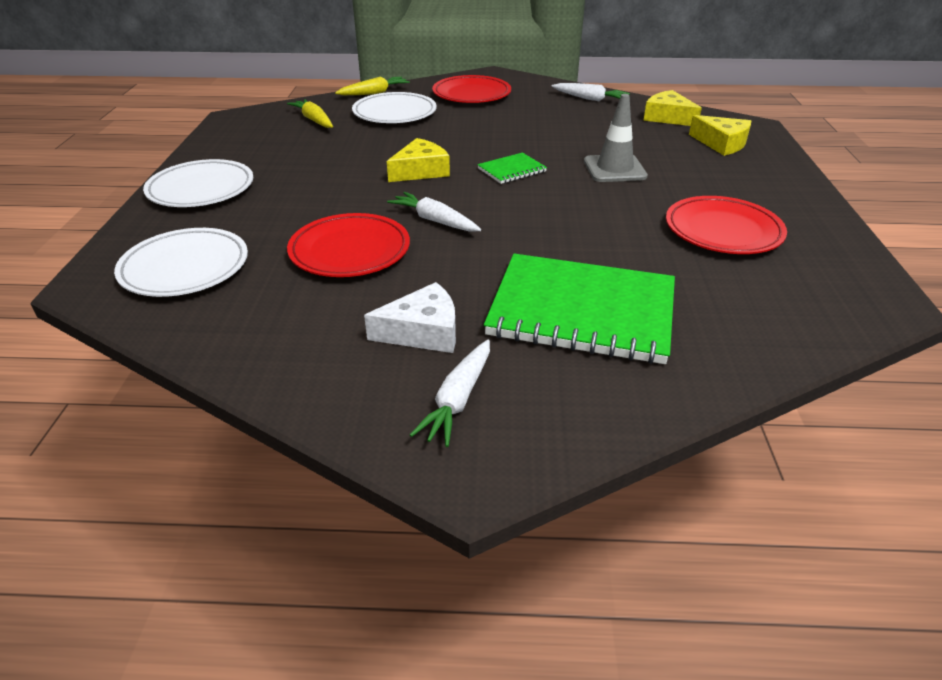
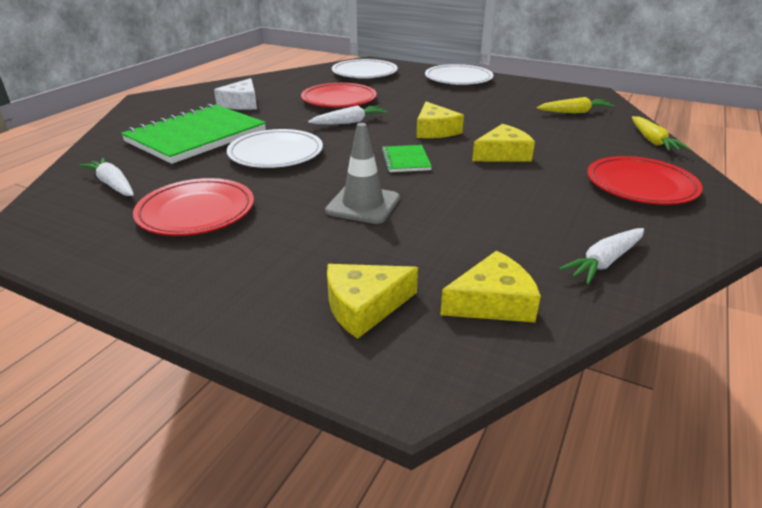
camera: 115 degrees right, 5 degrees down
(394, 113) = (583, 141): white plate -> white plate (276, 154)
(456, 136) = (503, 154): none -> yellow cheese
(457, 400) = (187, 102): white carrot -> white carrot (113, 184)

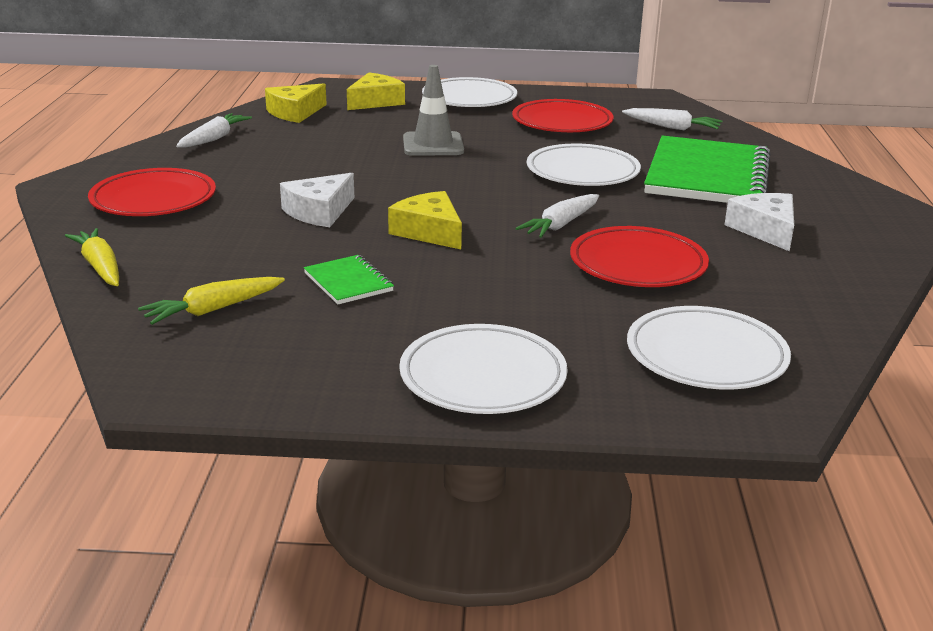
camera: 155 degrees right, 5 degrees down
(231, 284) = (469, 98): none -> white plate
(405, 160) = (431, 187): green notebook -> green notebook (348, 282)
(503, 154) = (319, 212): yellow cheese -> white cheese

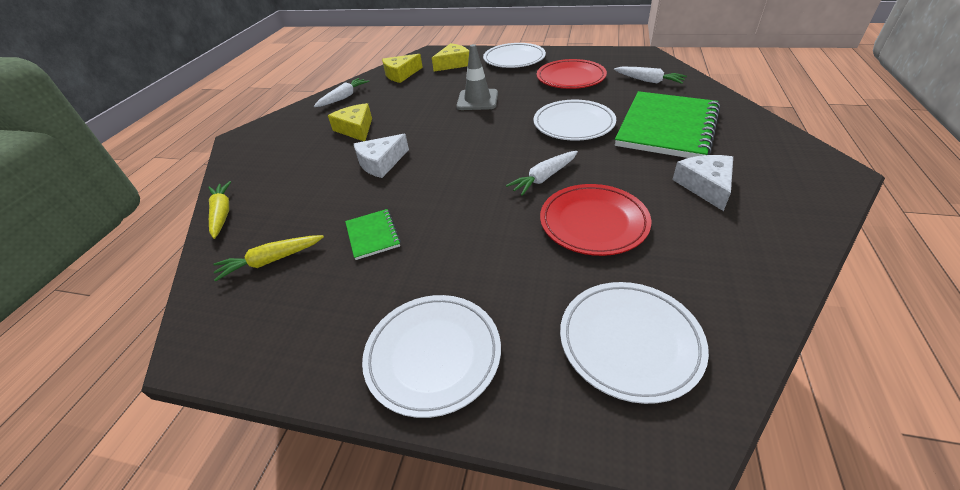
camera: 15 degrees right, 15 degrees up
(153, 199) = (284, 151): red plate -> none
(429, 232) = (447, 183): yellow cheese -> yellow cheese (356, 129)

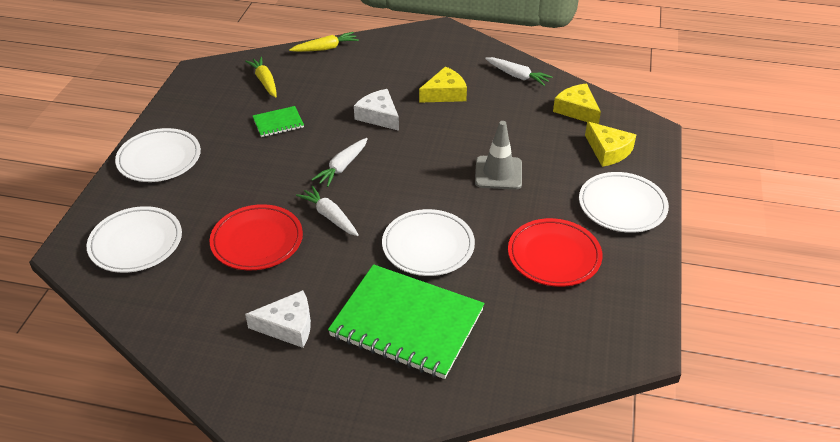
camera: 85 degrees right, 0 degrees up
(648, 81) = (538, 333): white carrot -> white carrot (342, 167)

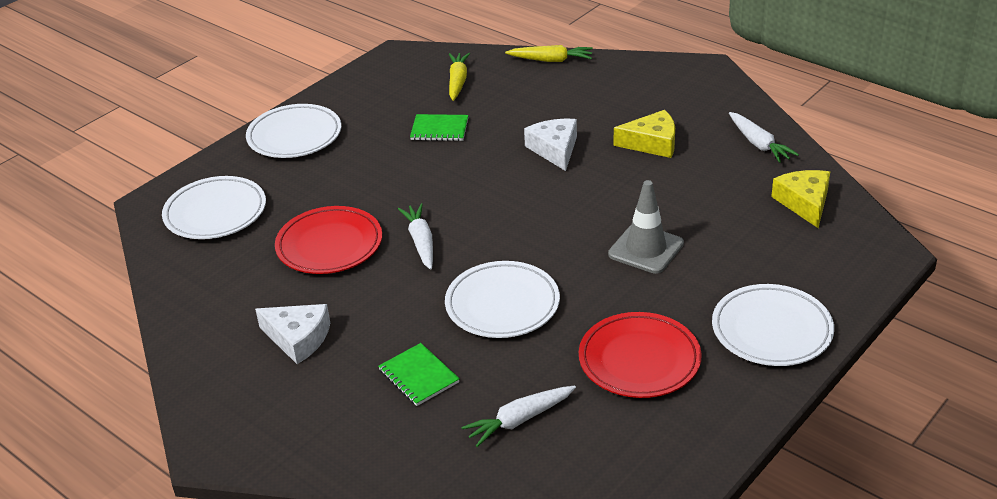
camera: 30 degrees right, 5 degrees down
(342, 167) = (473, 194): white carrot -> white carrot (519, 420)
(407, 323) = (418, 376): green notebook -> green notebook, size x0.45
(608, 151) = (806, 261): yellow cheese -> none

